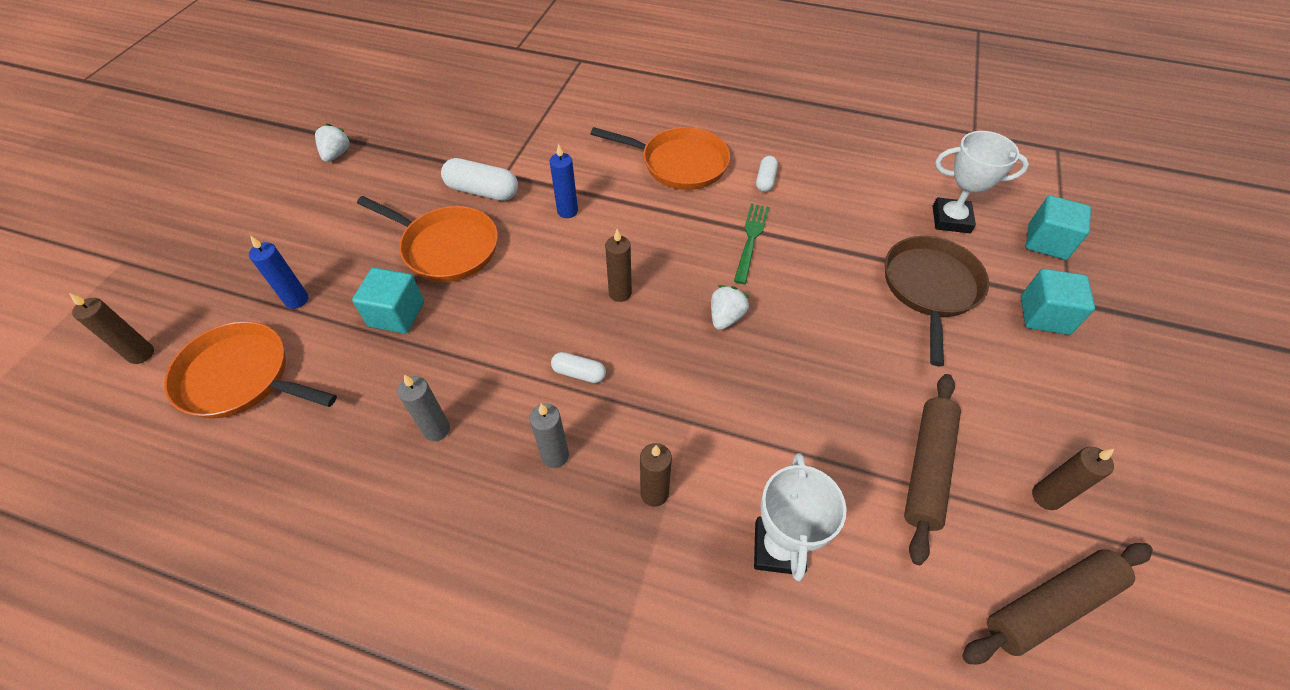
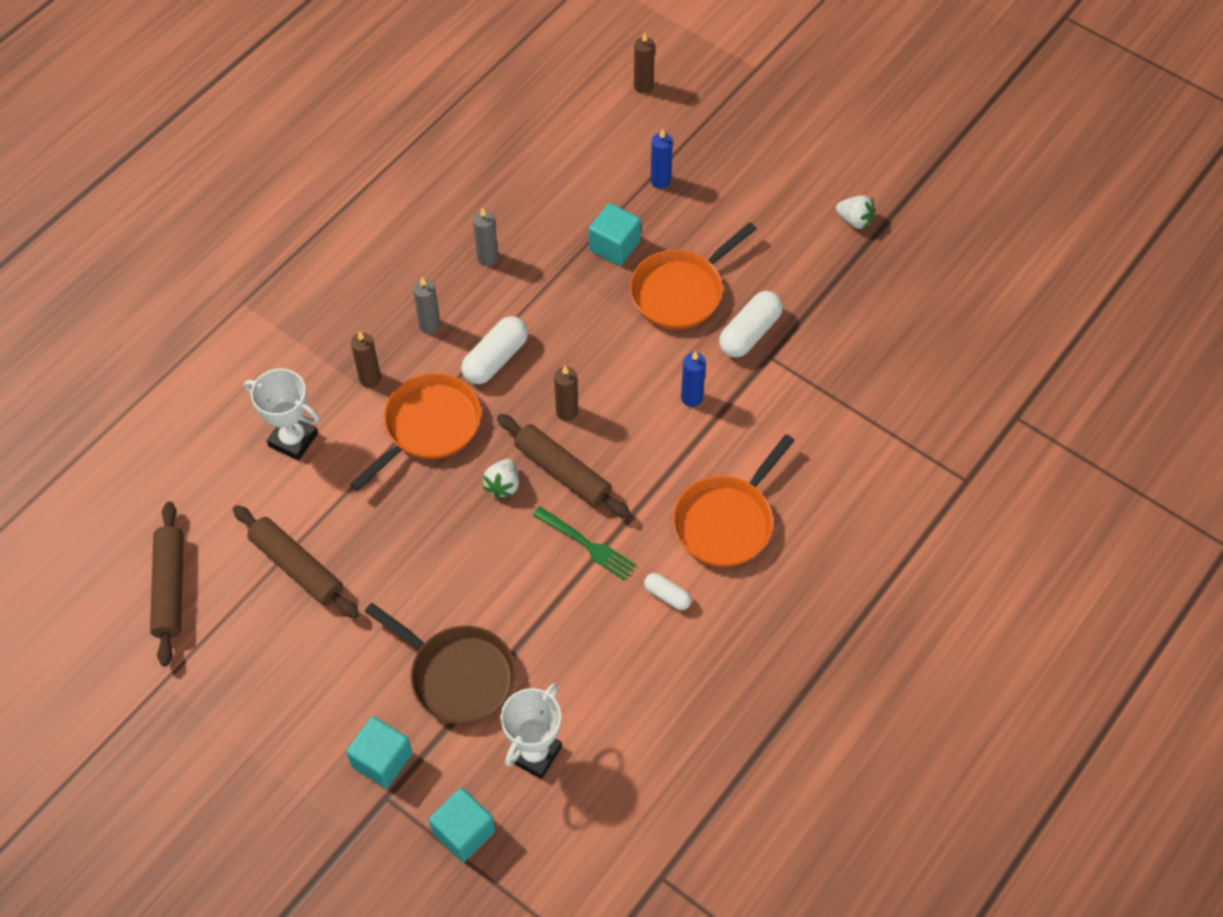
camera: 110 degrees right, 5 degrees up
(241, 377) = (592, 145): orange pan -> orange pan (428, 427)
(579, 373) = (495, 359): white capsule -> white capsule, size x1.74
(688, 277) = (562, 472): none -> brown rolling pin
(726, 317) = (503, 485): white strawberry -> white strawberry turned 60 degrees clockwise
(1046, 497) = (234, 638): brown candle -> none

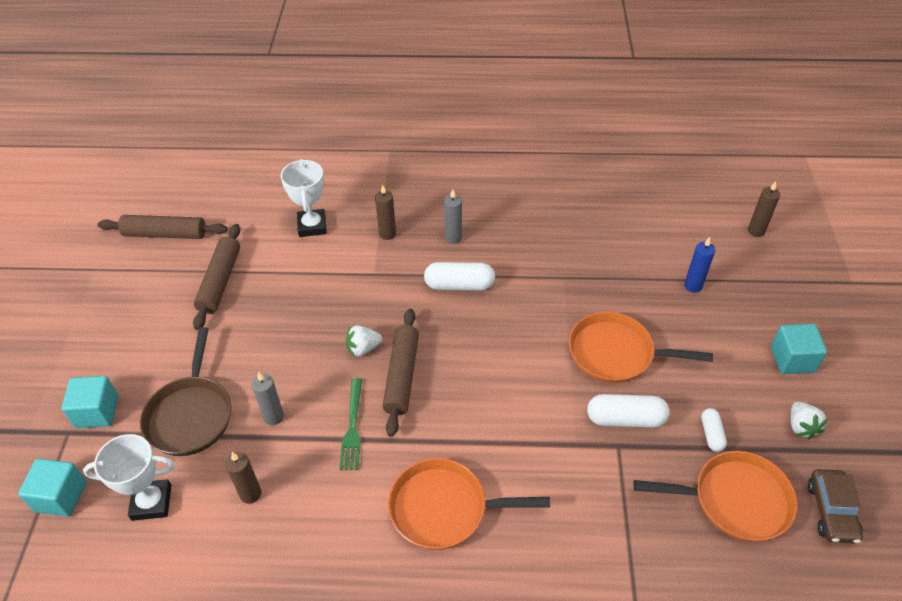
camera: 55 degrees right, 10 degrees down
(170, 588) = (165, 234): brown rolling pin -> brown rolling pin turned 45 degrees clockwise
(428, 427) = (376, 283): orange pan -> orange pan (735, 500)
(487, 258) = (532, 235): grey candle -> grey candle (273, 417)
(567, 412) = (453, 348): brown candle -> brown candle (250, 494)
(614, 246) = (612, 293): turquoise cube -> turquoise cube (792, 359)
(667, 595) = (346, 508): white capsule -> white capsule (711, 434)
(691, 398) = (533, 416): blue candle -> none
(934, 261) = (831, 511): none -> brown car

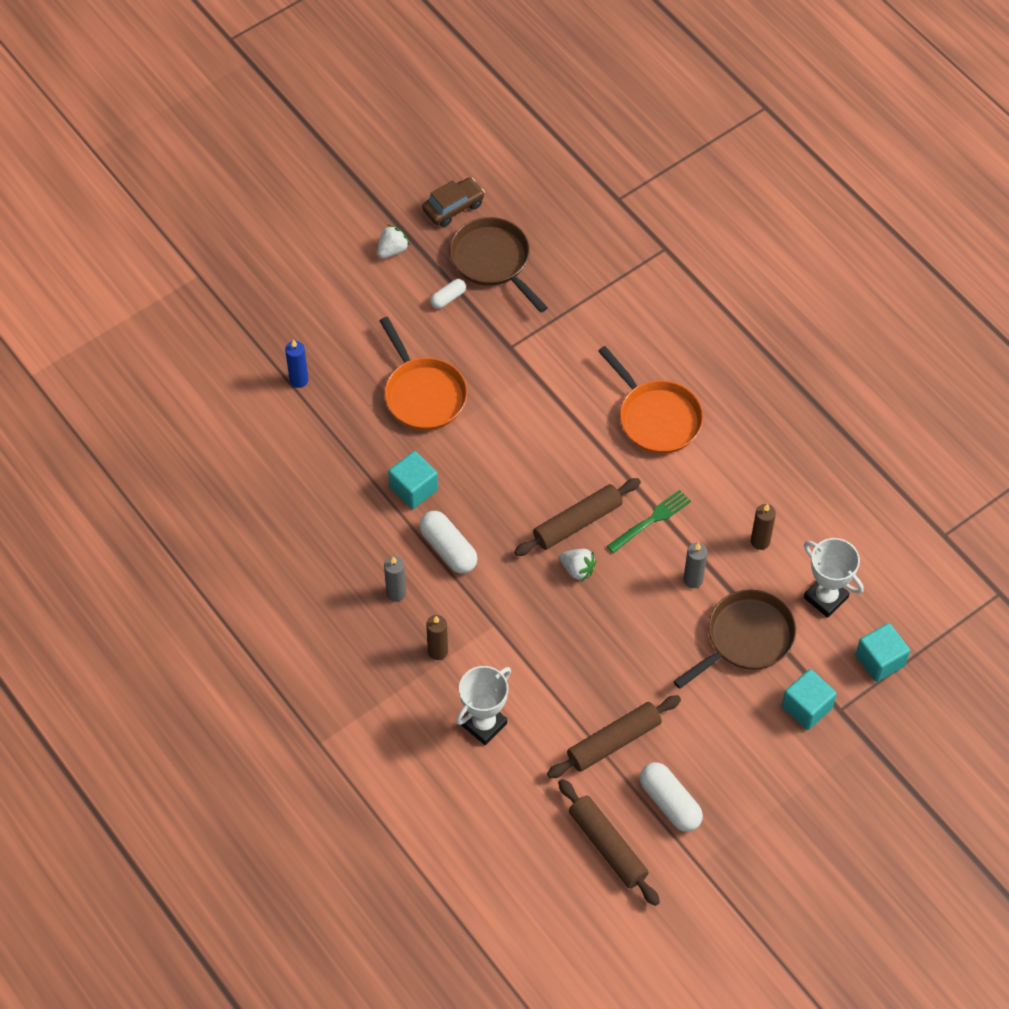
camera: 130 degrees left, 10 degrees up
(625, 419) = (482, 355): white capsule -> white capsule (670, 803)
(735, 500) = (493, 261): orange pan -> brown pan
(756, 231) = (185, 367): brown candle -> none
(792, 359) = (327, 280): turquoise cube -> turquoise cube (414, 489)

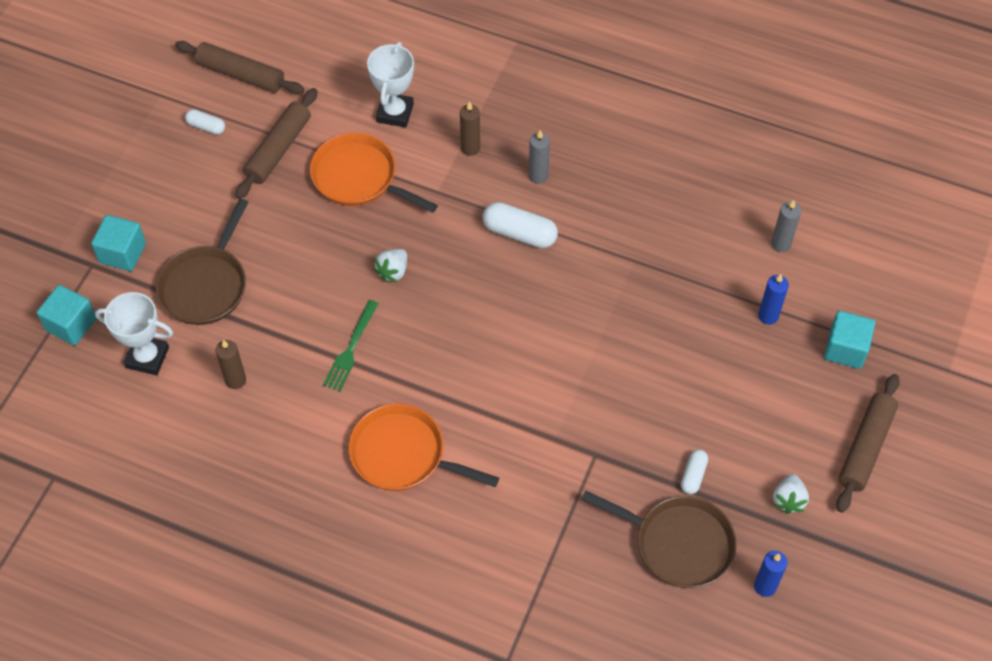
camera: 150 degrees right, 0 degrees up
(414, 489) = (587, 269): turquoise cube -> turquoise cube (845, 349)
(423, 394) = (644, 362): orange pan -> orange pan (359, 178)
(453, 207) = (765, 586): brown car -> blue candle
(577, 523) = (418, 313): brown rolling pin -> brown rolling pin (865, 447)
(577, 569) = (393, 271): white strawberry -> white strawberry turned 60 degrees counterclockwise
(670, 803) = (206, 127): white capsule -> white capsule, size x0.57
(693, 580) = (281, 313): grey candle -> grey candle (781, 244)

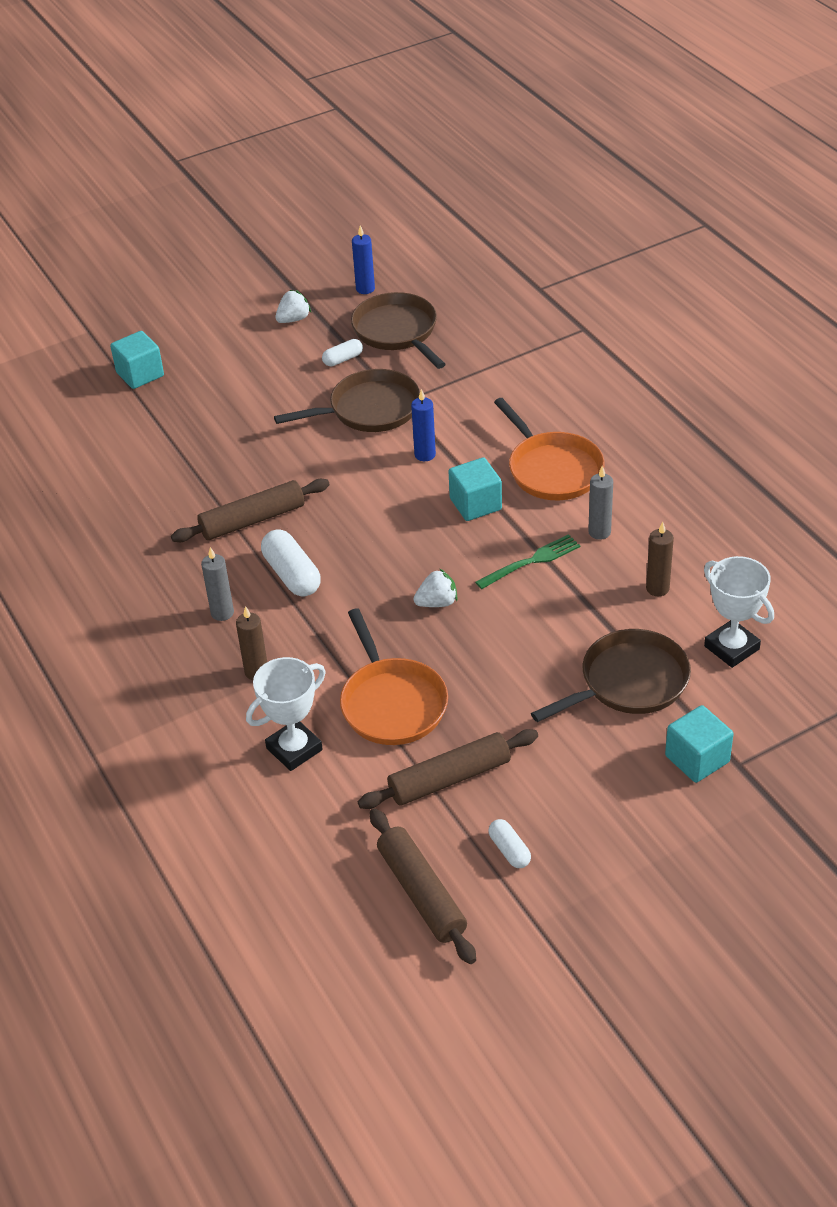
camera: 140 degrees left, 15 degrees down
(71, 324) = (794, 716): turquoise cube -> turquoise cube (475, 504)
(613, 429) = (369, 409): none -> brown pan
(768, 316) = (167, 419): blue candle -> blue candle (425, 455)
(781, 244) = (92, 458): grey candle -> grey candle (599, 532)
(865, 447) = (205, 320): brown rolling pin -> brown rolling pin (253, 520)

